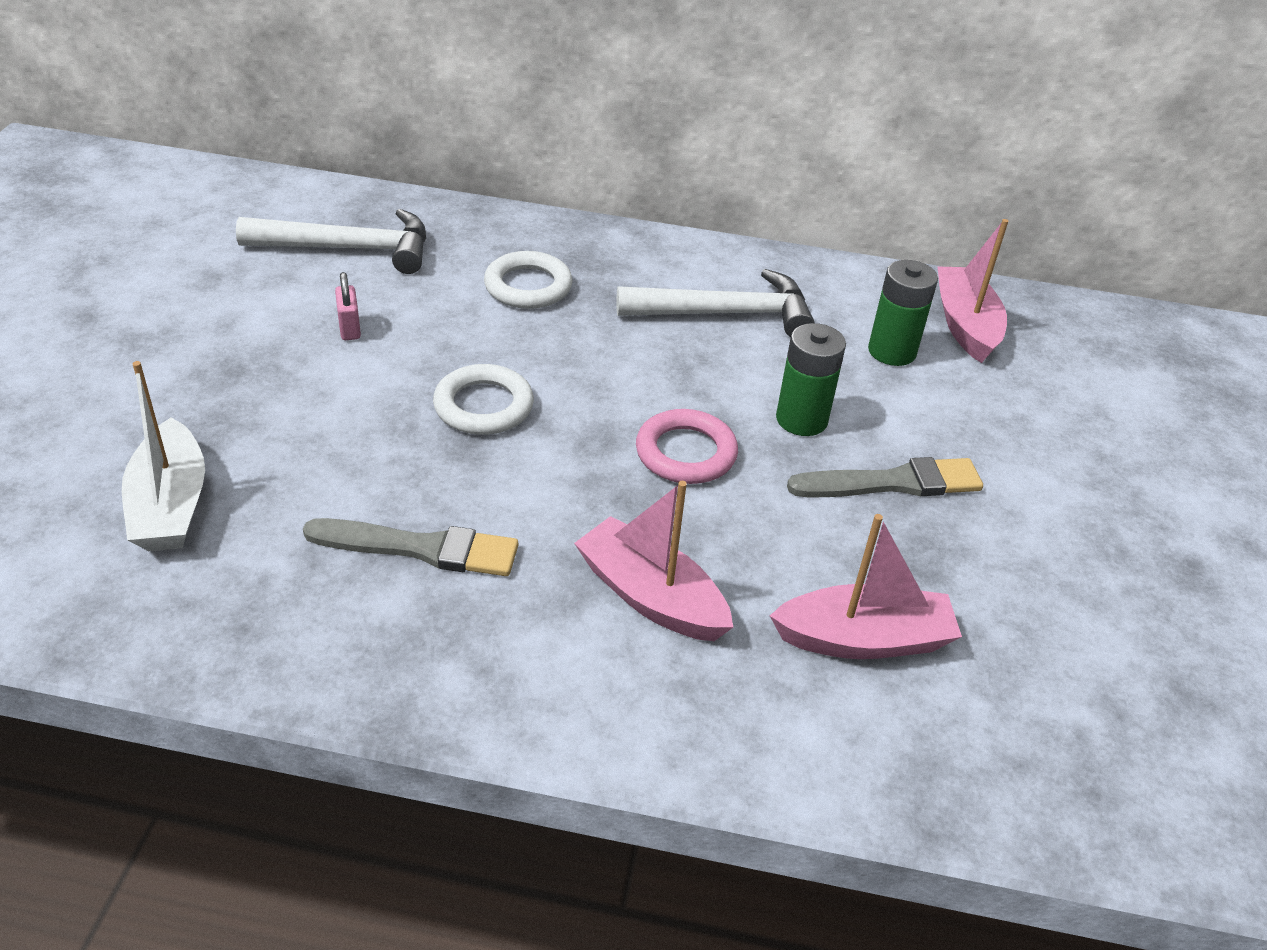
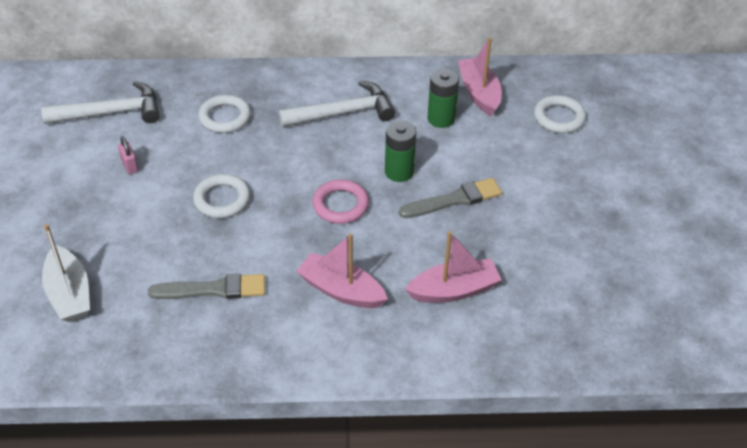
camera: 10 degrees left, 5 degrees up
(1103, 386) = (559, 117): none -> white ring

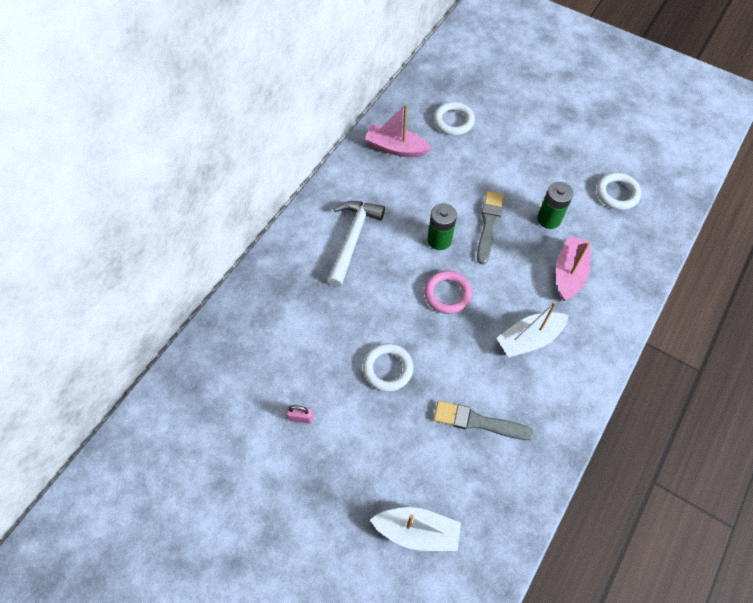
camera: 55 degrees left, 15 degrees up
(111, 113) = (223, 401): white hammer -> none
(213, 289) = (478, 422): grey brush -> grey brush turned 105 degrees counterclockwise
(225, 117) = (296, 319): white ring -> white ring (617, 193)
(341, 290) = (529, 339): pink boat -> white boat
(441, 119) = (404, 185): green battery -> green battery (549, 219)

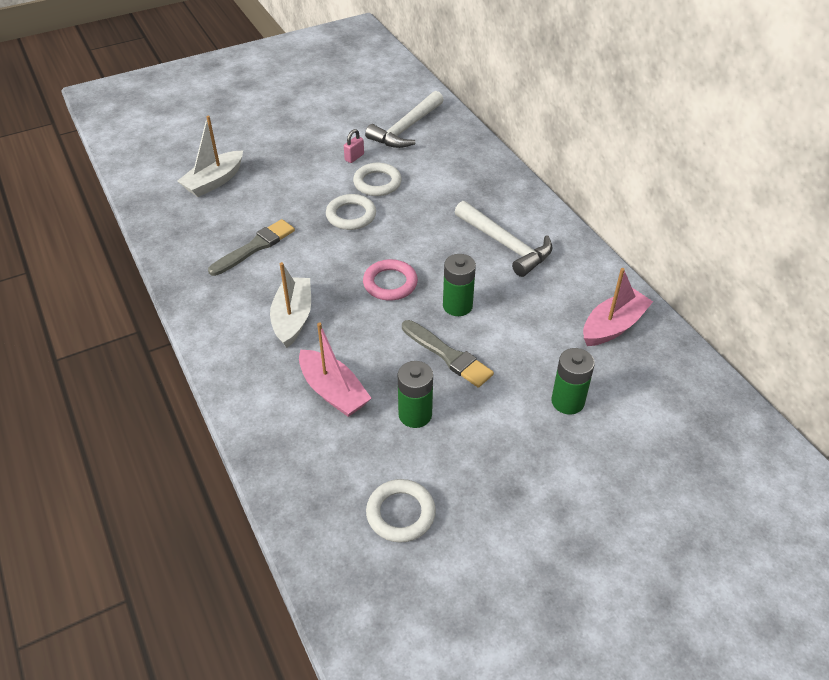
camera: 120 degrees right, 15 degrees down
(226, 396) = (406, 128): none -> white hammer
(453, 121) = (630, 401): white ring -> white ring (377, 183)
(477, 149) = (567, 401): none -> green battery

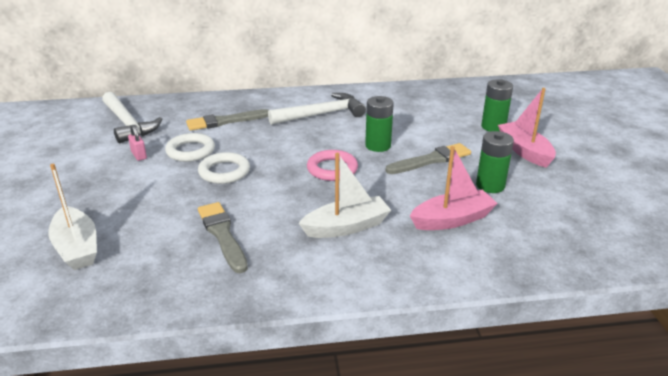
camera: 70 degrees left, 15 degrees down
(293, 318) = (346, 227): white boat -> white boat turned 135 degrees clockwise
(400, 513) = (591, 210): white ring -> none
(447, 183) = (225, 121): none -> grey brush
(613, 326) = (429, 98): pink boat -> pink boat (524, 151)

